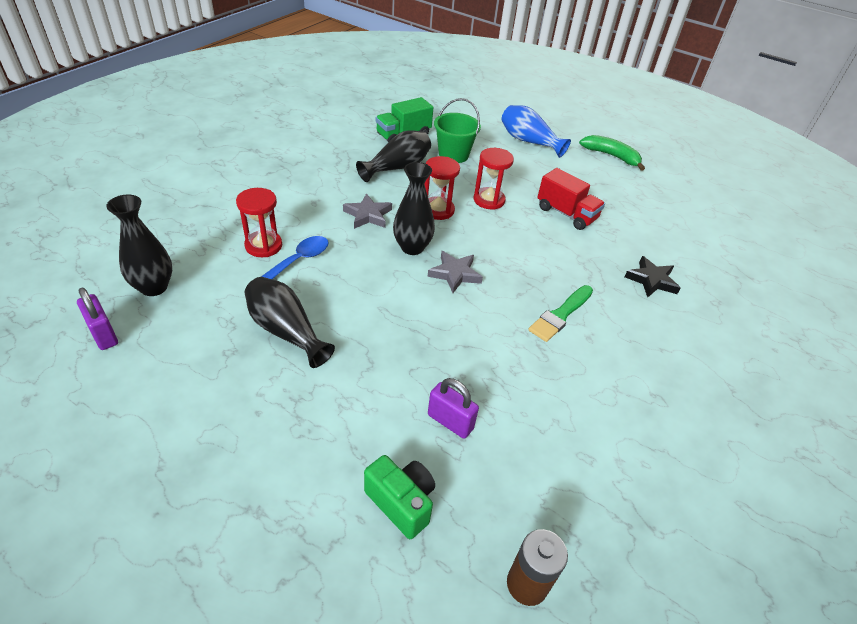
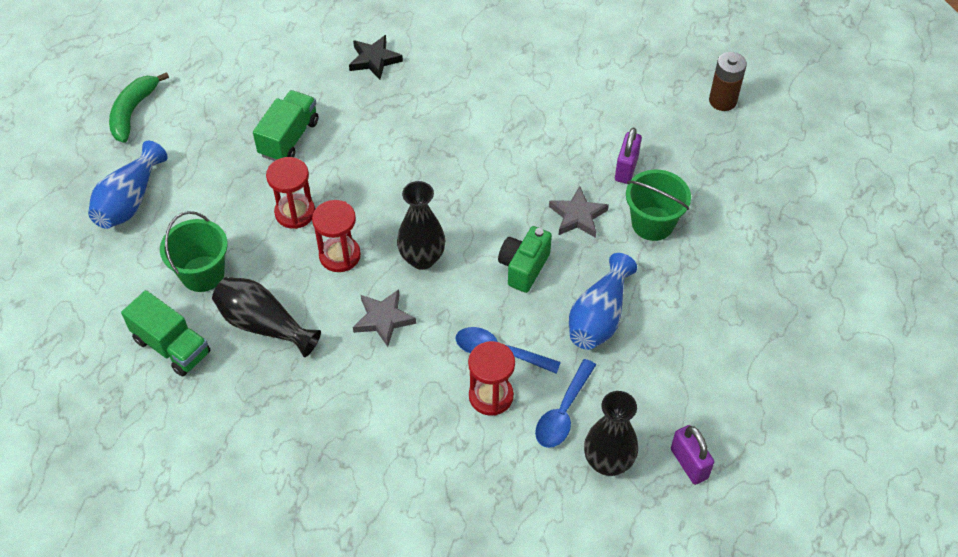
camera: 105 degrees left, 10 degrees up
(103, 335) = (689, 463): purple padlock -> purple padlock turned 60 degrees counterclockwise
(217, 278) = (563, 412): none -> blue spoon
(286, 331) = (599, 317): black vase -> blue vase
(366, 415) = (652, 223): none -> green bucket
(401, 502) = (710, 178): green camera -> green camera (523, 267)
(455, 274) = (446, 211): grey star -> grey star (577, 216)
(561, 315) = (462, 119): green brush -> none
(566, 213) = (289, 138): red truck -> green truck

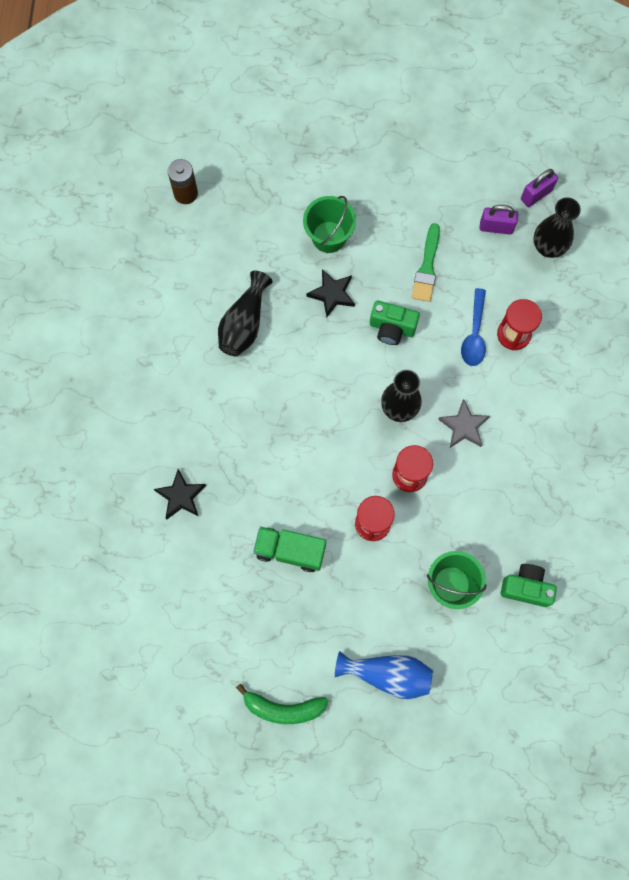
camera: 100 degrees left, 20 degrees up
(172, 346) = (526, 587): green truck -> green camera
(263, 325) = (489, 519): black vase -> black vase (244, 324)
(563, 412) = (515, 282): blue spoon -> none
(577, 216) = (332, 294): grey star -> black star
(599, 317) = (427, 267): blue vase -> green brush
(626, 169) = (275, 262): purple padlock -> purple padlock (496, 227)

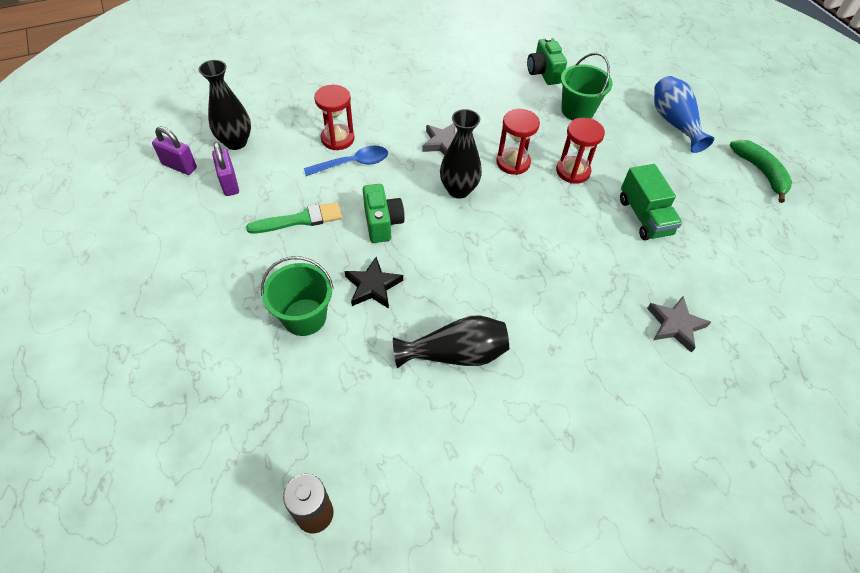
camera: 120 degrees left, 20 degrees down
(181, 496) = (675, 325): black star -> grey star

